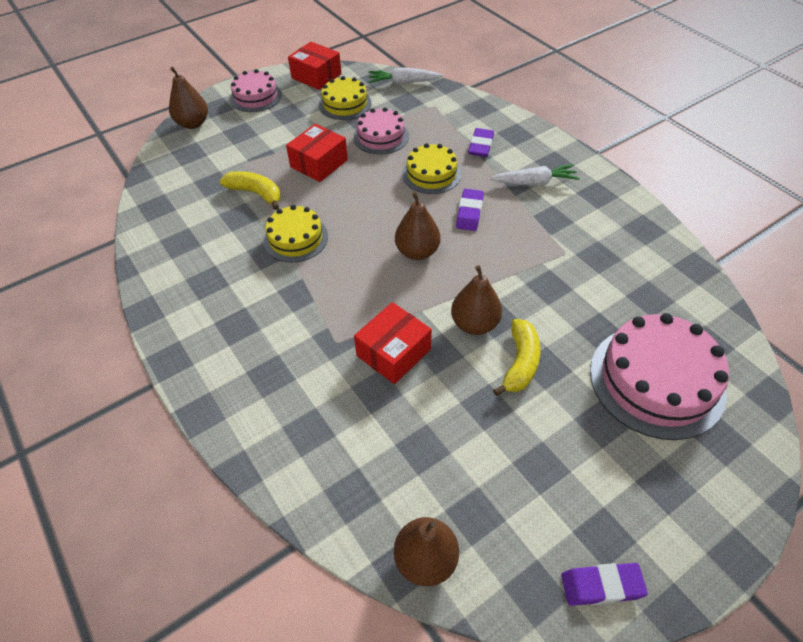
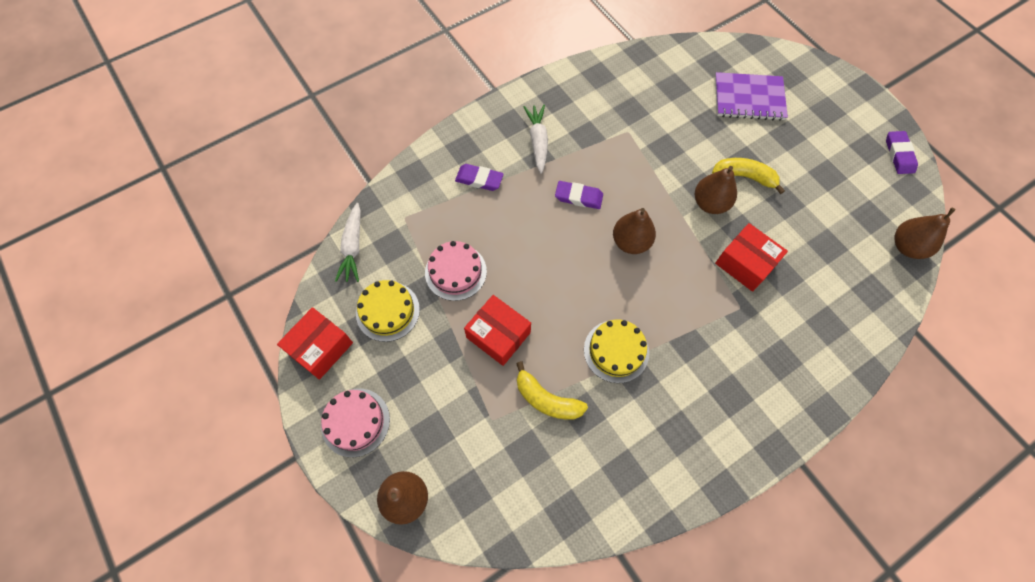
camera: 90 degrees left, 15 degrees up
(255, 193) = (547, 399): yellow banana -> yellow banana turned 90 degrees counterclockwise
(431, 174) = (521, 225): yellow cake -> none
(656, 380) = (749, 98): pink cake -> purple notebook

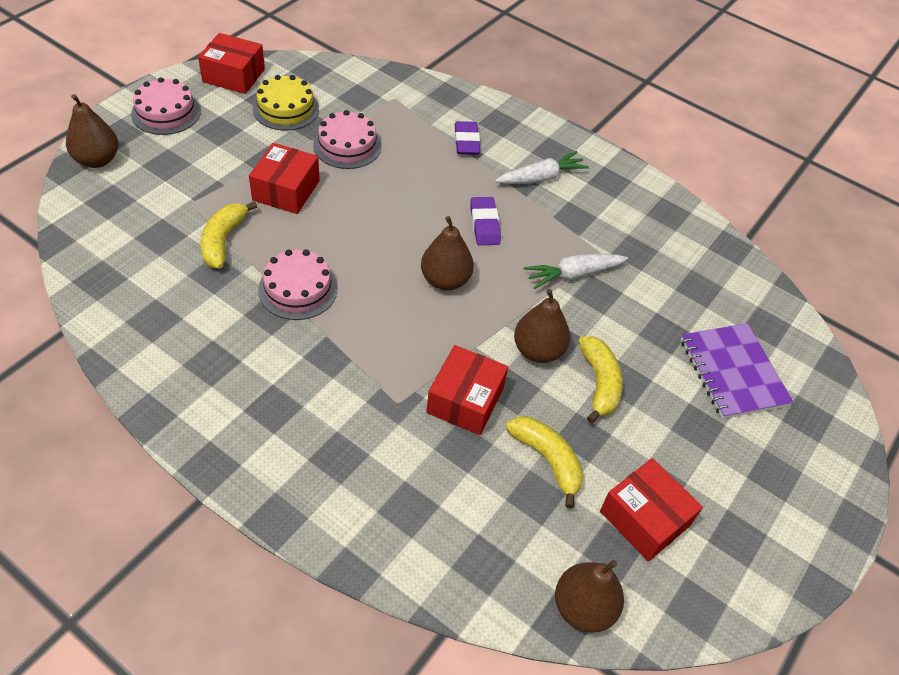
camera: 65 degrees right, 15 degrees down
(353, 247) = (346, 72): white carrot -> white carrot (573, 274)
(616, 351) = (298, 289): yellow cake -> pink cake
(801, 229) = (547, 460): none -> yellow banana
(850, 191) = (644, 518): none -> red box
(899, 154) = (751, 584): purple eraser -> none

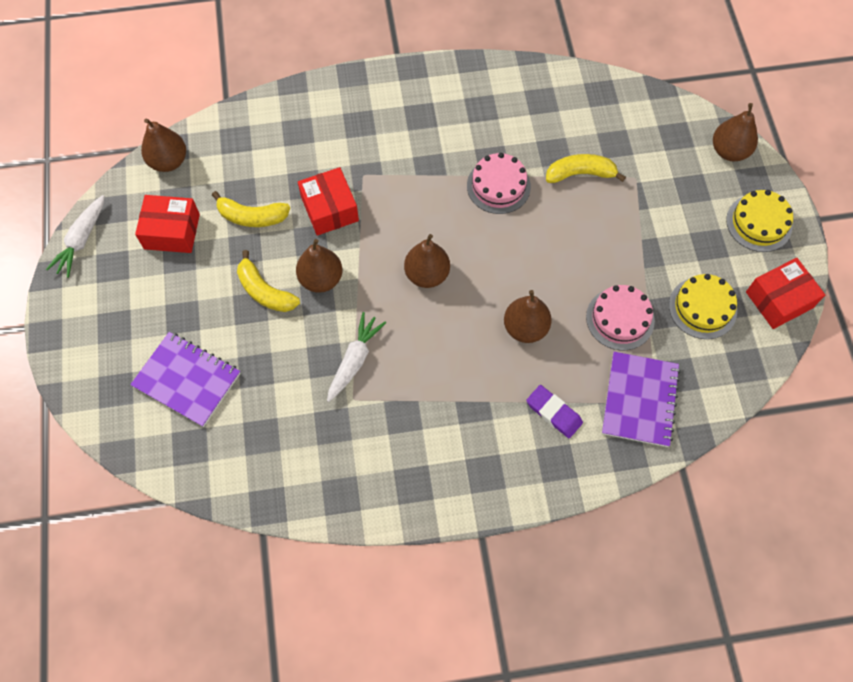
camera: 140 degrees right, 15 degrees up
(166, 112) = (759, 223): pink cake -> yellow cake
(223, 241) = (580, 174): yellow banana -> yellow banana turned 60 degrees counterclockwise
(286, 190) = (601, 242): red box -> none
(402, 106) = (639, 400): none -> purple notebook
(419, 192) = (525, 328): none -> brown pear
(484, 224) = (453, 344): purple eraser -> none
(541, 178) = (464, 432): white carrot -> white carrot (81, 240)

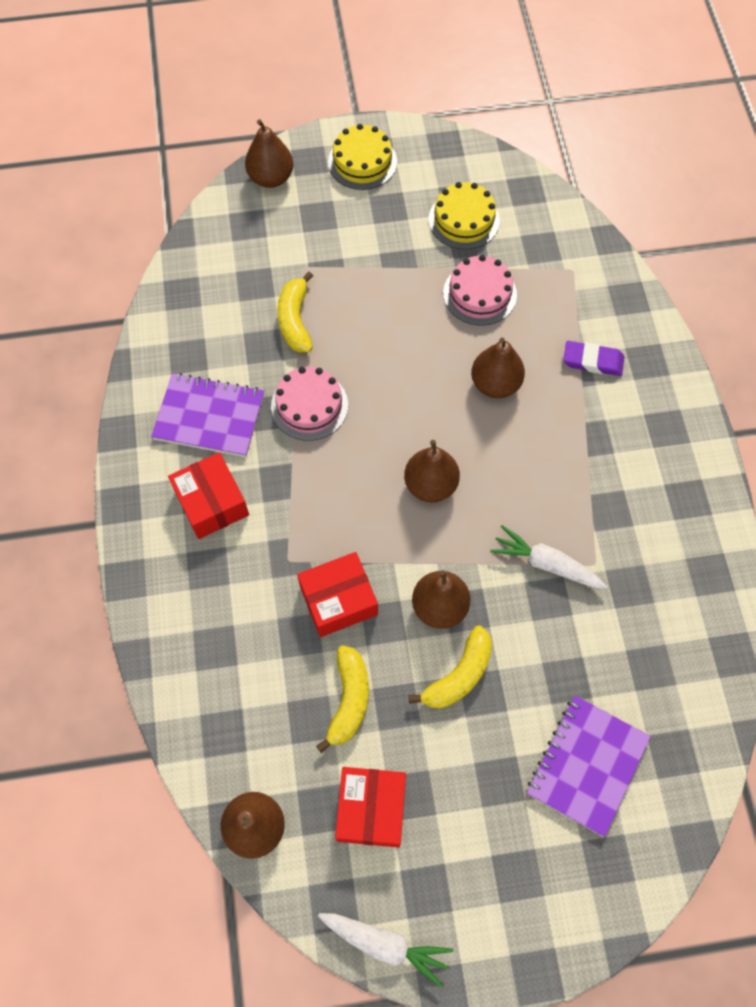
camera: 90 degrees left, 0 degrees up
(554, 413) = (592, 361): purple eraser -> purple eraser turned 60 degrees clockwise
(639, 400) = (571, 283): purple notebook -> purple notebook (209, 417)
(779, 300) = (452, 155): red box -> red box (211, 503)

